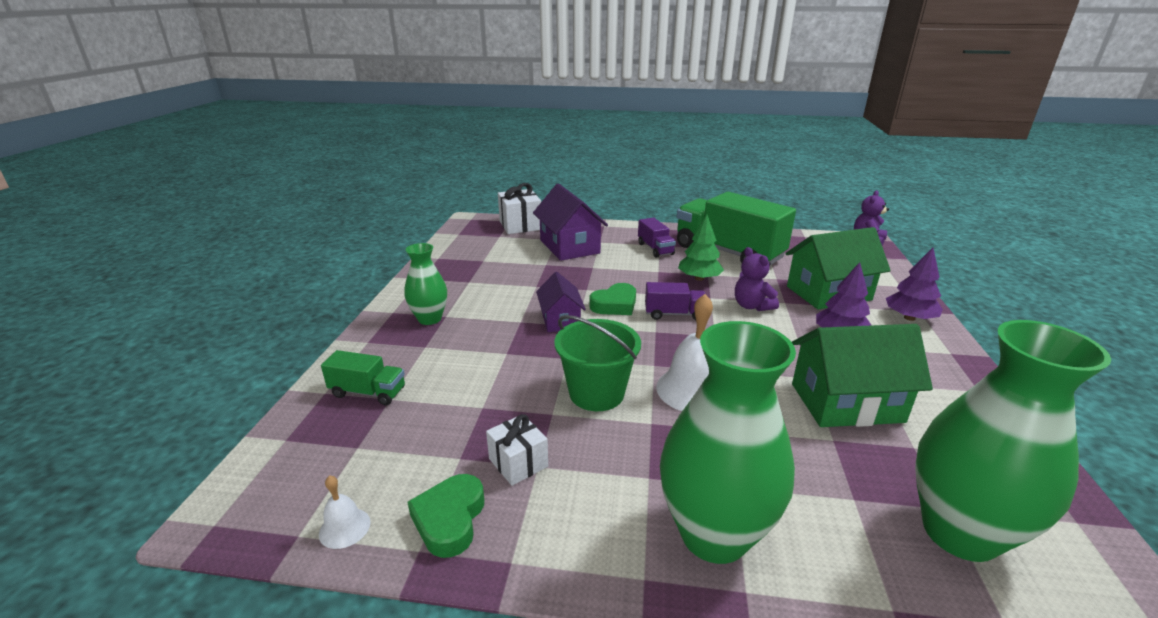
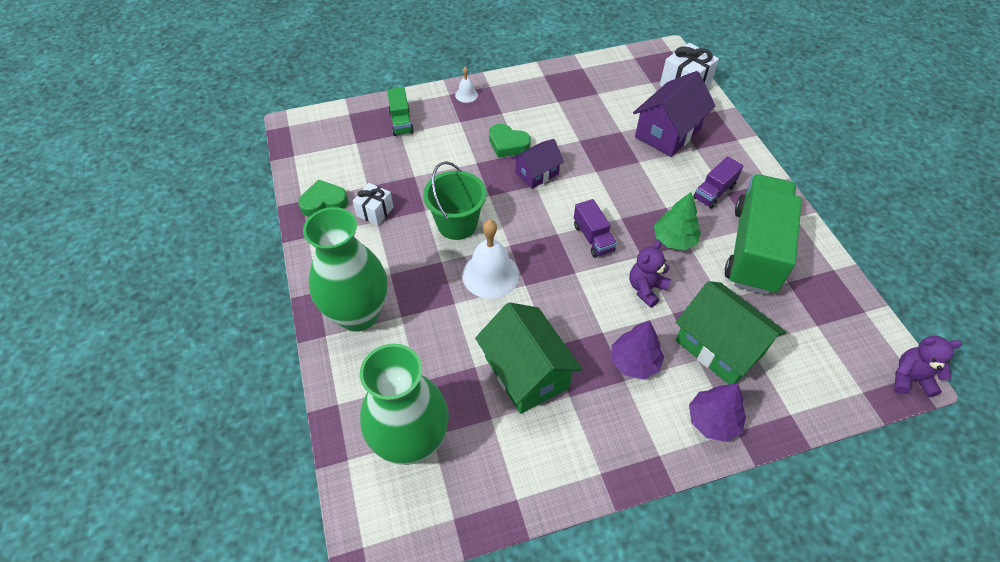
camera: 65 degrees right, 25 degrees up
(344, 528) = (304, 168): white bell -> white bell (466, 95)
(429, 319) = (493, 107): green vase -> none
(615, 305) = (582, 197): green heart -> green heart (508, 144)

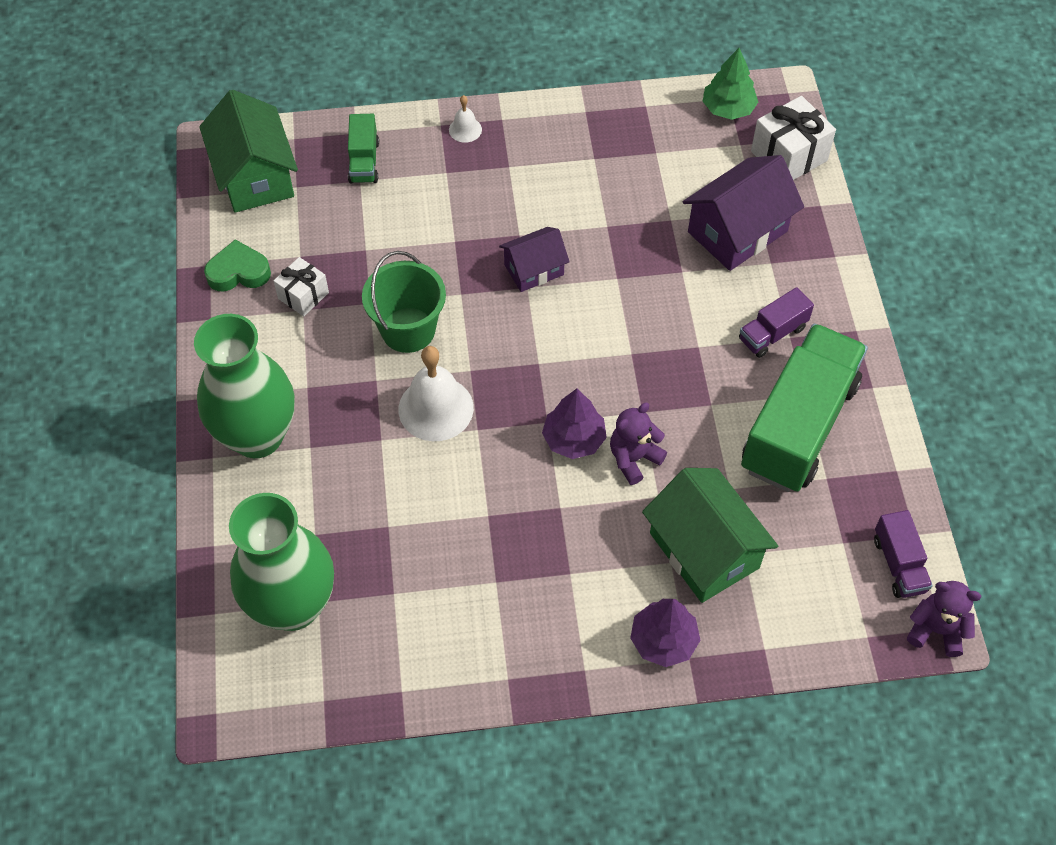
camera: 10 degrees right, 5 degrees up
(508, 144) = (505, 218): green heart -> none
(526, 372) = (450, 543): green house -> green house (255, 176)
(593, 238) = (584, 377): purple truck -> purple truck (899, 564)
(634, 362) = (589, 552): purple tree -> purple tree (573, 439)
(674, 239) = (693, 395): green tree -> green tree (728, 108)

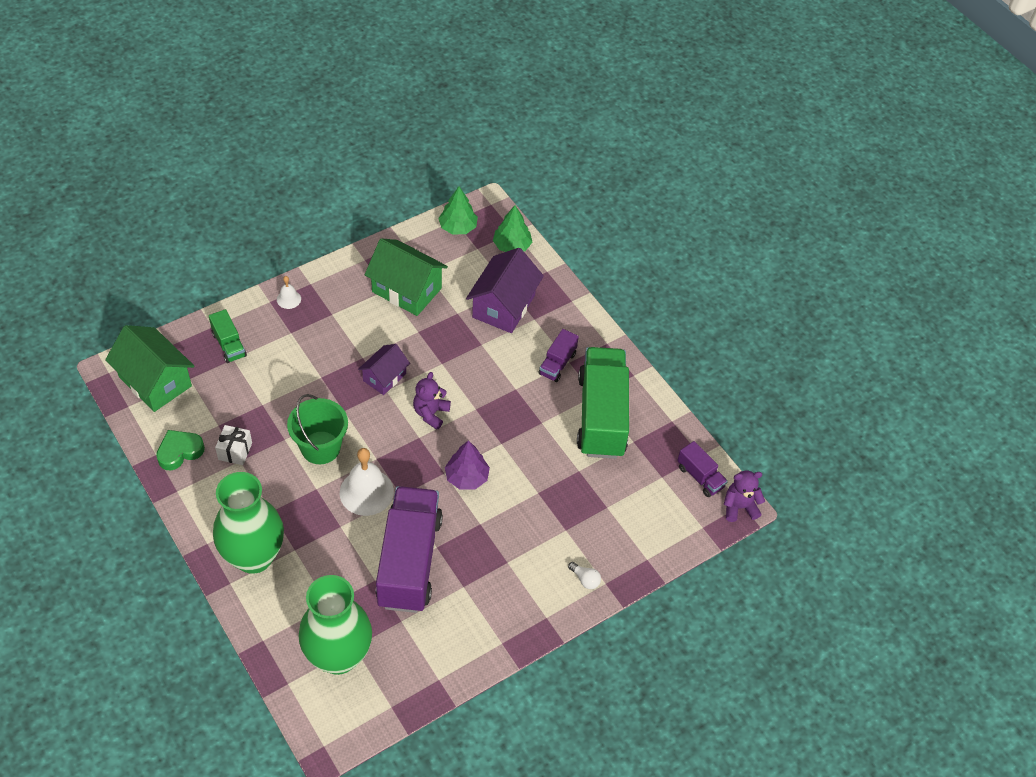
camera: 30 degrees left, 5 degrees down
(443, 520) = (409, 561): none -> purple truck
(633, 458) = (511, 475): purple teddy bear -> purple teddy bear (431, 413)
(663, 640) = (585, 579): purple tree -> white light bulb
(704, 550) = (582, 514): green house -> green house (406, 290)
(789, 156) = (512, 246): white gift -> green tree

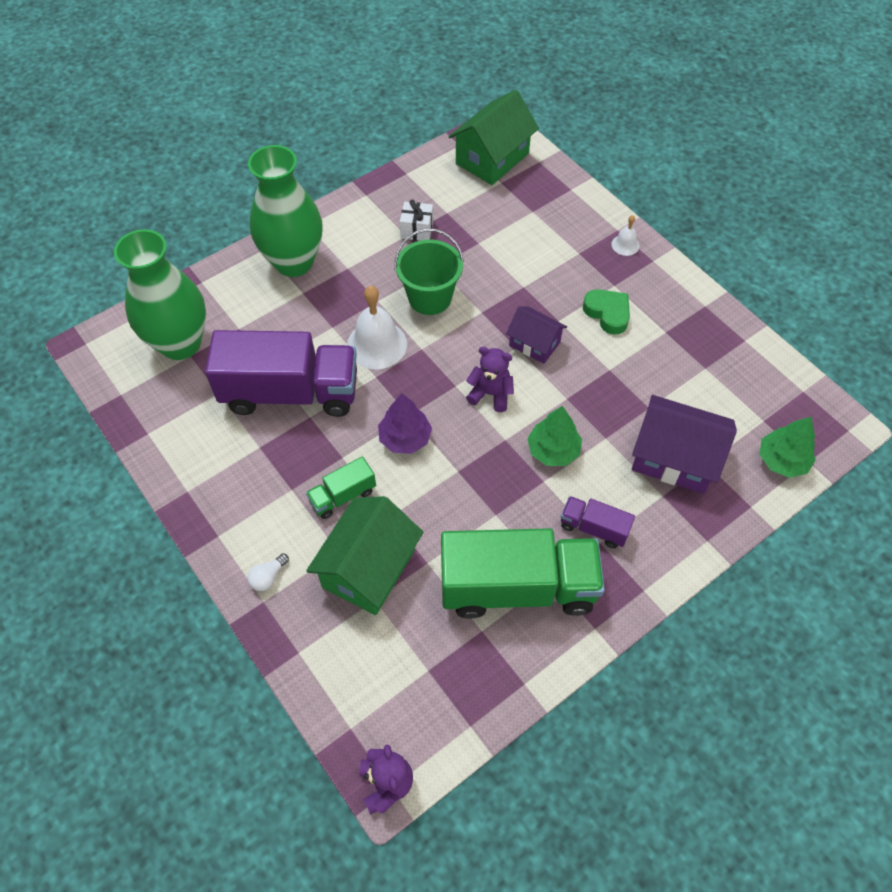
camera: 90 degrees right, 5 degrees up
(179, 452) = (411, 189): green heart -> green heart (607, 313)
(229, 345) = (550, 205): green truck -> green truck (343, 496)
(406, 290) = (670, 352): green house -> green house (369, 568)
(458, 227) = (792, 396): green tree -> green tree (553, 450)
(700, 477) = (433, 724): purple truck -> none

